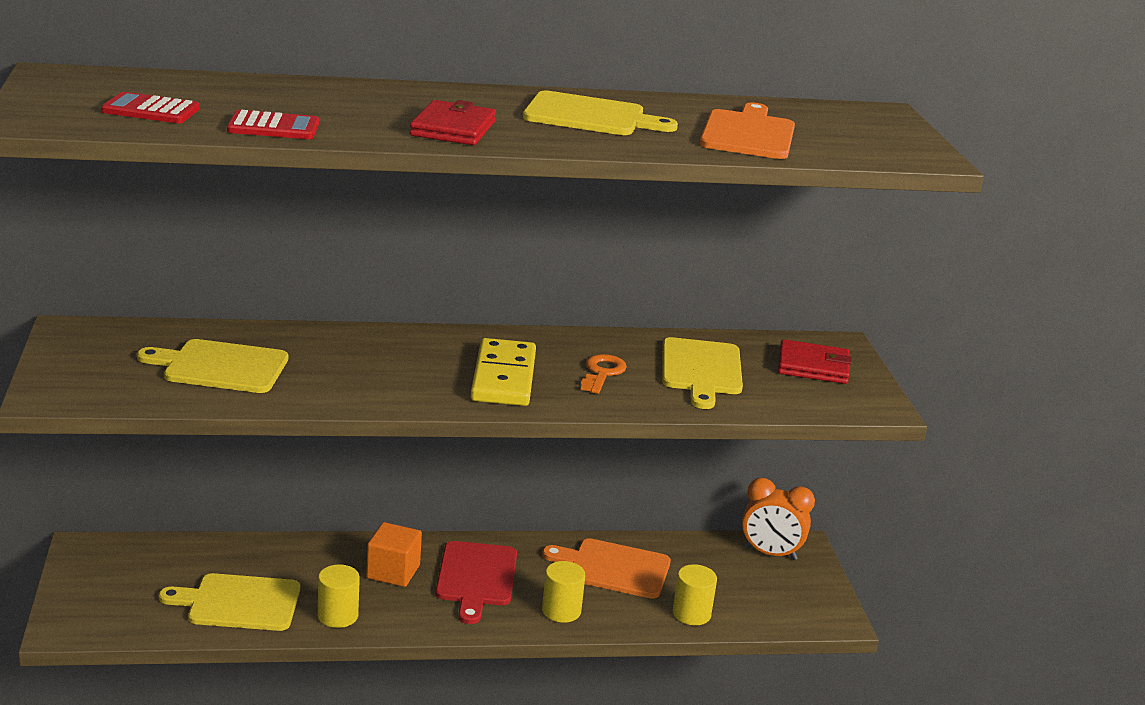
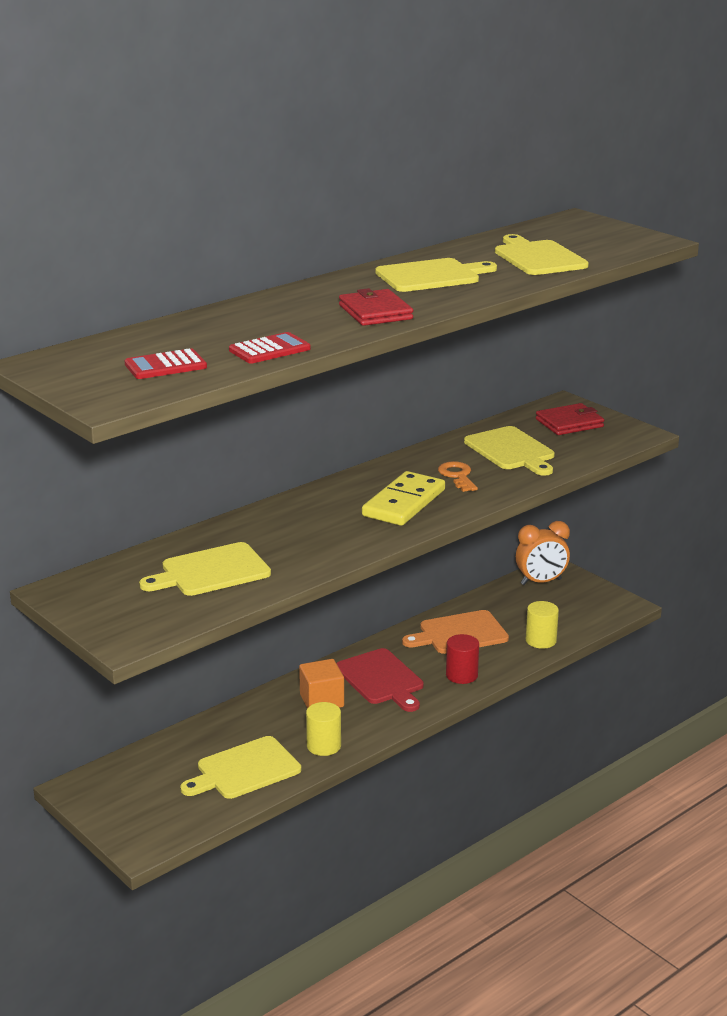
camera: 30 degrees left, 0 degrees up
(504, 377) = (404, 503): yellow domino -> yellow domino turned 60 degrees clockwise
(561, 611) = (461, 675): yellow cylinder -> red cylinder
(748, 134) = (538, 257): orange cutting board -> yellow cutting board

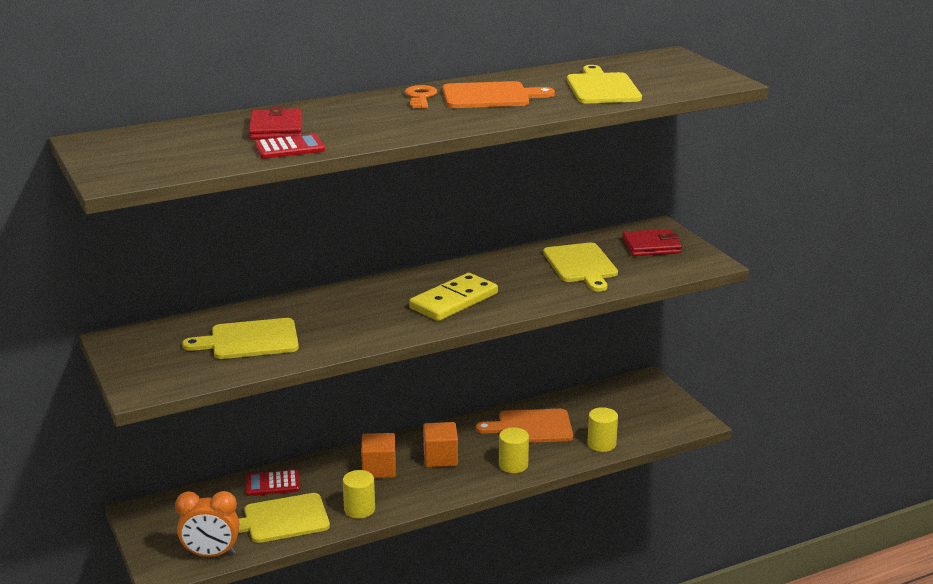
camera: 15 degrees right, 0 degrees up
(165, 366) = (190, 153): red calculator -> red calculator (272, 484)
(375, 312) = (410, 124): red wallet -> red wallet (276, 128)
(381, 679) = (440, 458): red cutting board -> orange cube
(431, 276) = (490, 96): yellow cutting board -> orange cutting board
(457, 476) = (517, 282): orange key -> orange key (420, 97)
(461, 675) = (513, 465): red cylinder -> yellow cylinder
(541, 582) = (629, 390): orange clock -> orange clock (211, 554)

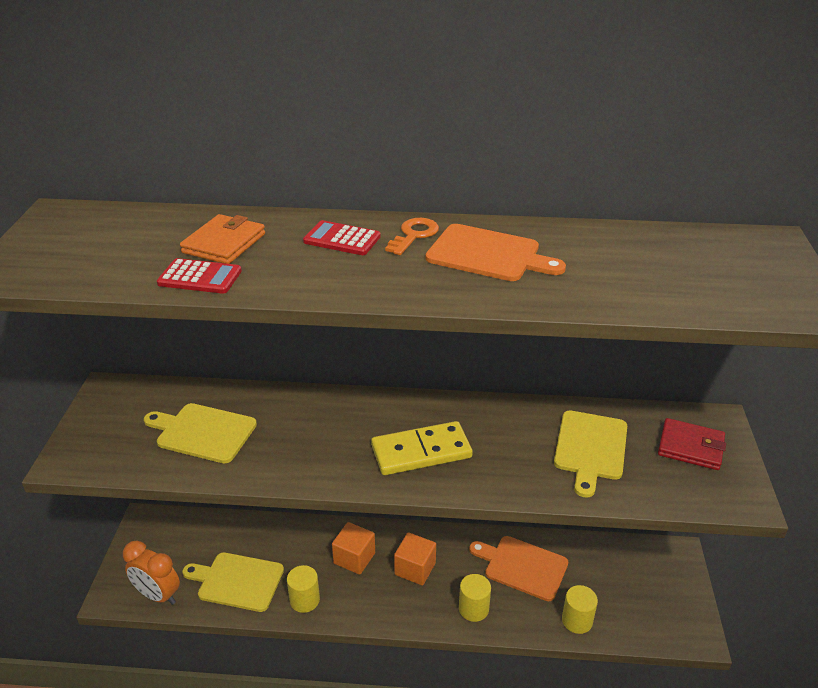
camera: 30 degrees right, 10 degrees up
(272, 484) = (260, 536): red calculator -> red calculator (342, 239)
(276, 128) = (224, 243): red wallet -> orange wallet
(602, 88) = (632, 276): yellow cutting board -> none

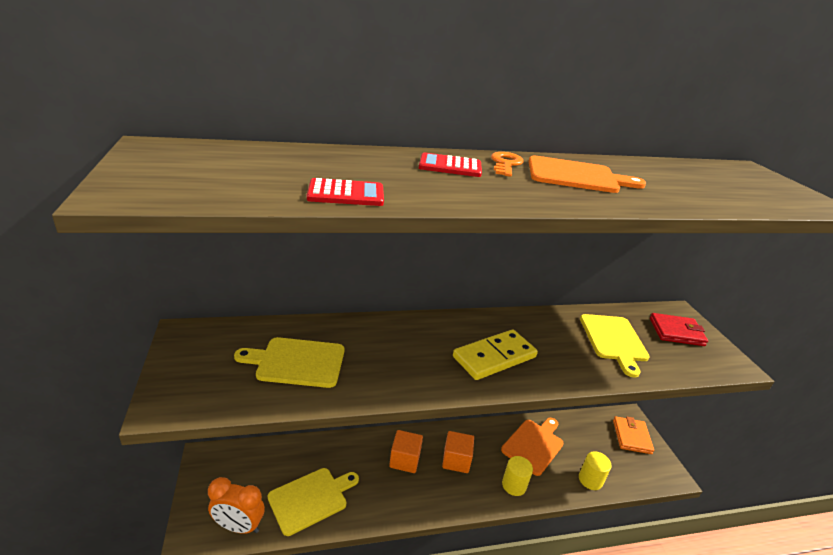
camera: 20 degrees left, 5 degrees down
(224, 243) = (346, 169): orange wallet -> orange wallet (631, 437)
(237, 581) = (311, 499): yellow cutting board -> yellow cutting board turned 150 degrees clockwise
(304, 600) = (377, 504): yellow cylinder -> none
(522, 567) = (534, 445): orange cutting board -> orange cutting board turned 120 degrees clockwise

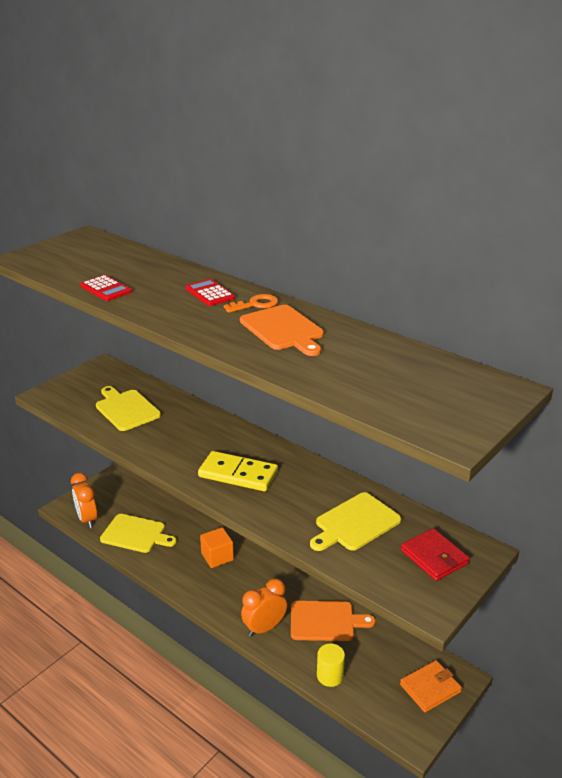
camera: 55 degrees right, 0 degrees up
(456, 460) = (250, 583): orange cube -> none
(514, 485) = (264, 628): yellow cylinder -> orange clock

